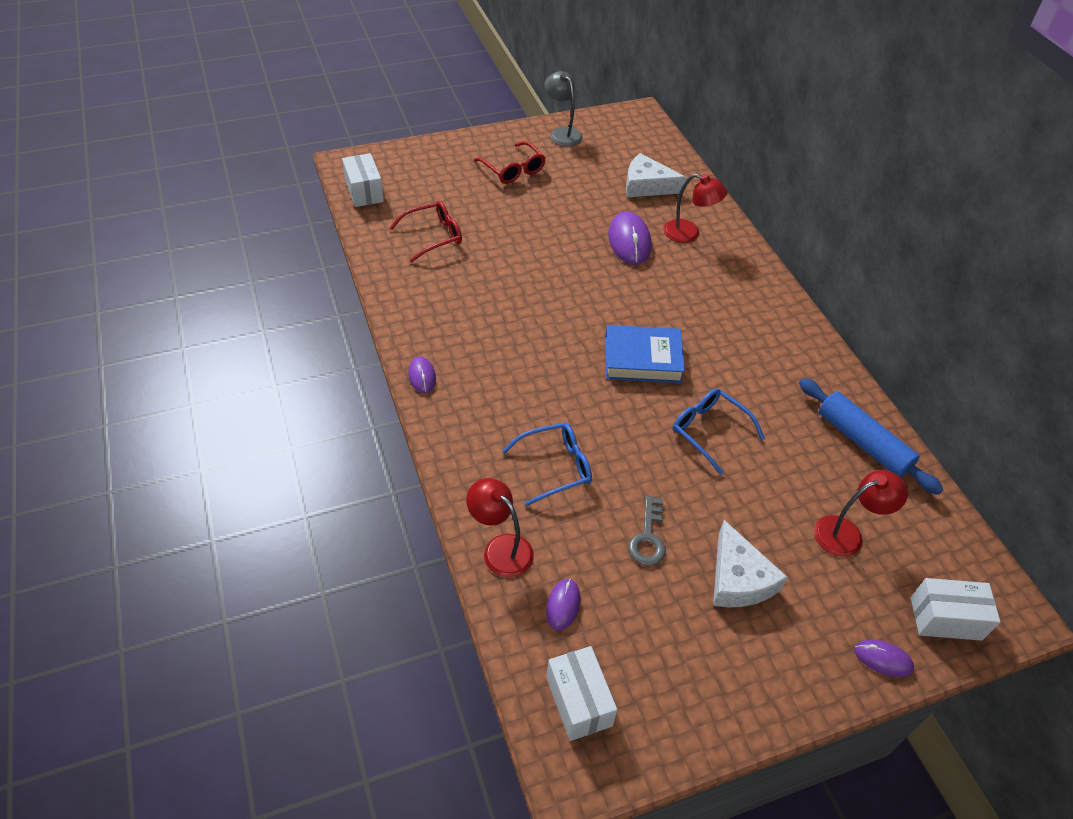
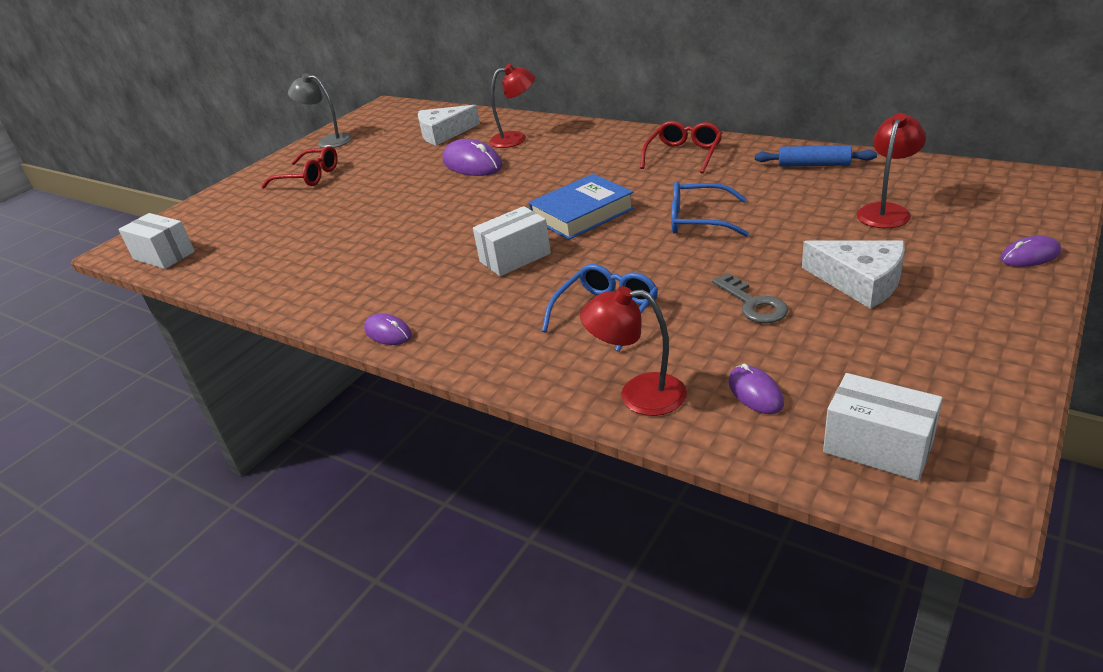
camera: 30 degrees left, 15 degrees down
(433, 236) = (278, 246): red glasses -> red glasses (683, 155)
(863, 442) = (814, 165): blue rolling pin -> blue rolling pin, size x0.66
(945, 618) = (1023, 210): white box -> white box (515, 257)

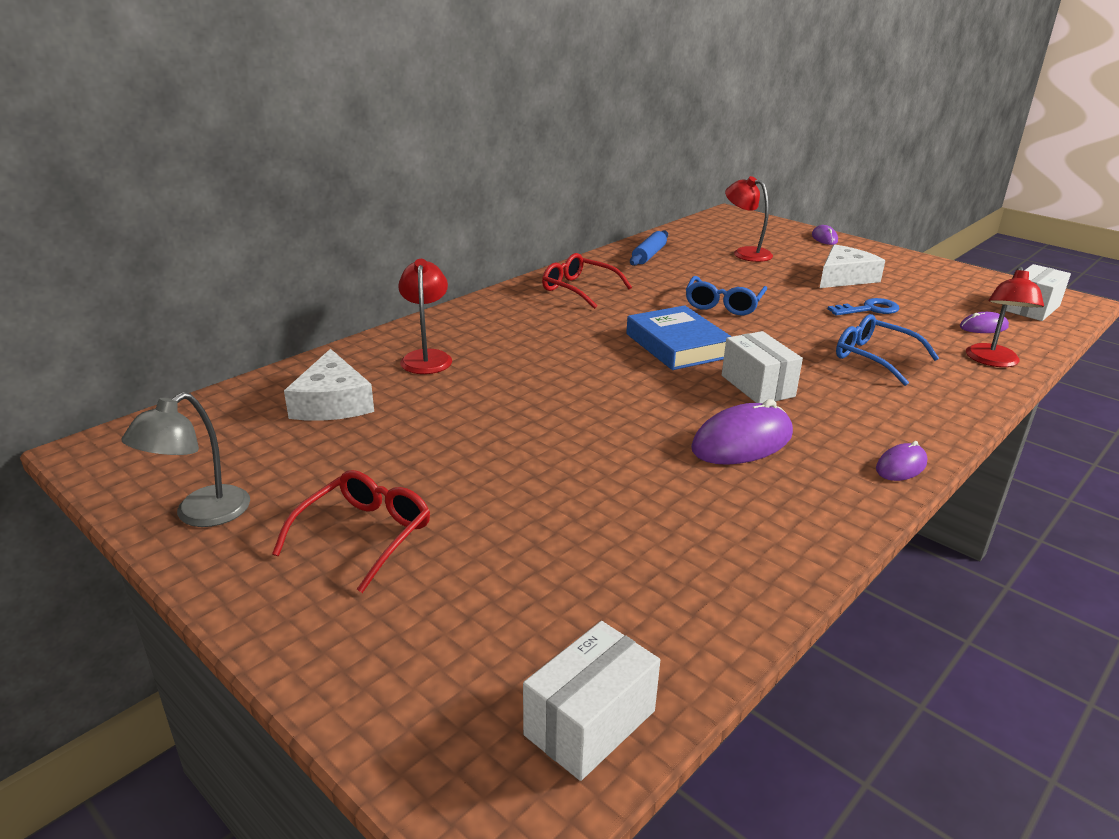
camera: 85 degrees left, 5 degrees down
(472, 164) = (479, 390): purple mouse -> purple mouse (742, 441)
(753, 304) = (869, 309): grey key -> blue key

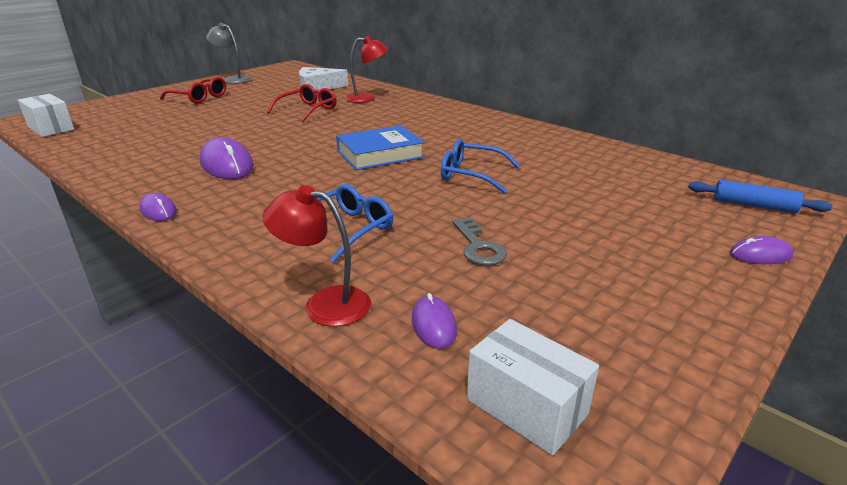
camera: 90 degrees right, 0 degrees up
(579, 289) = (488, 128): red glasses -> red glasses (307, 110)
(649, 255) = (591, 152): blue rolling pin -> blue rolling pin (753, 205)
(745, 253) = (638, 195): red lamp -> none
(757, 386) = (303, 175): white box -> none
(844, 277) = (587, 246): white cheese -> none
(869, 309) = (478, 247): blue key -> grey key

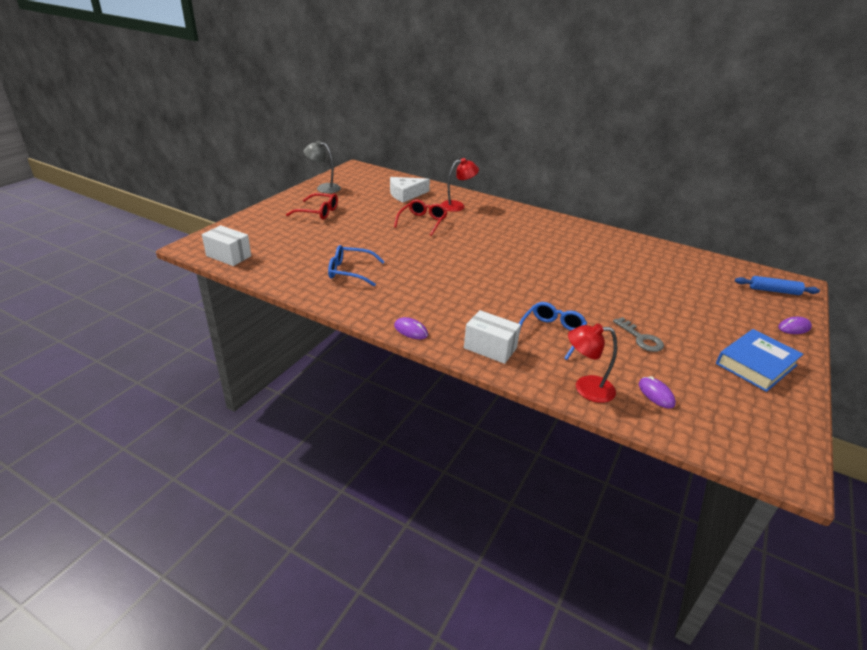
camera: 15 degrees left, 5 degrees up
(227, 164) = (416, 284): purple mouse -> none
(380, 154) = (517, 265): blue book -> blue book (756, 364)
(472, 175) = (594, 279): blue glasses -> blue glasses (350, 271)
(526, 407) = (734, 434): white box -> white box (490, 348)

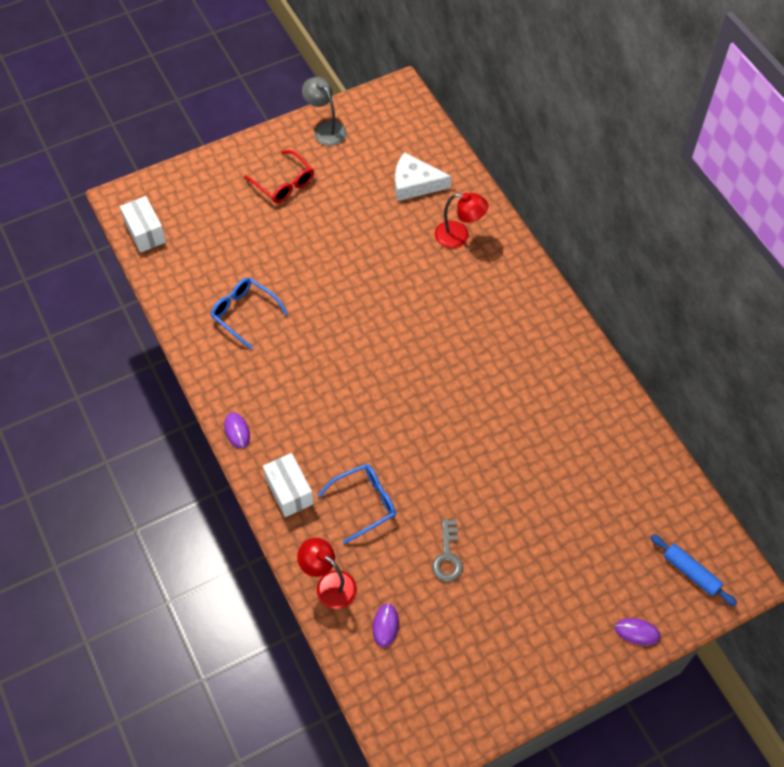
camera: 35 degrees right, 25 degrees up
(422, 222) = (388, 254): red glasses -> none
(756, 364) = (526, 650): blue book -> none

